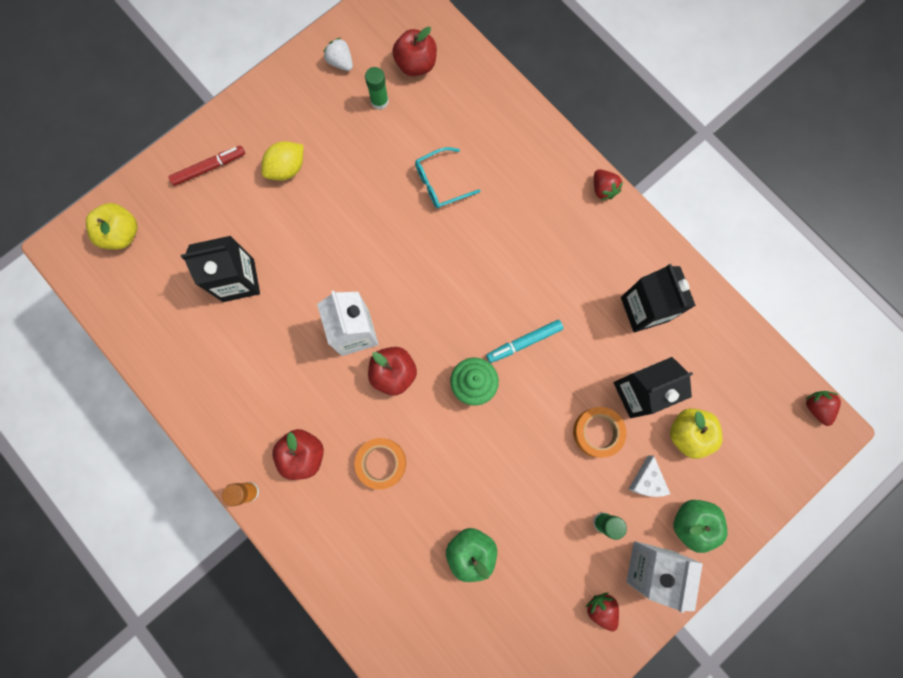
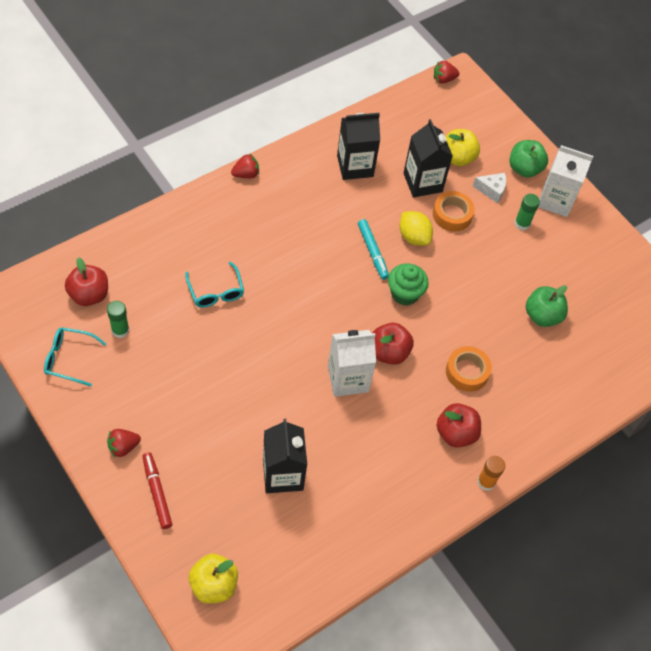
camera: 90 degrees left, 20 degrees down
(287, 168) = (173, 419): yellow lemon -> yellow lemon (413, 237)
(341, 62) = (69, 359): white strawberry -> turquoise glasses
(601, 608) = (586, 236): red strawberry -> red strawberry (123, 447)

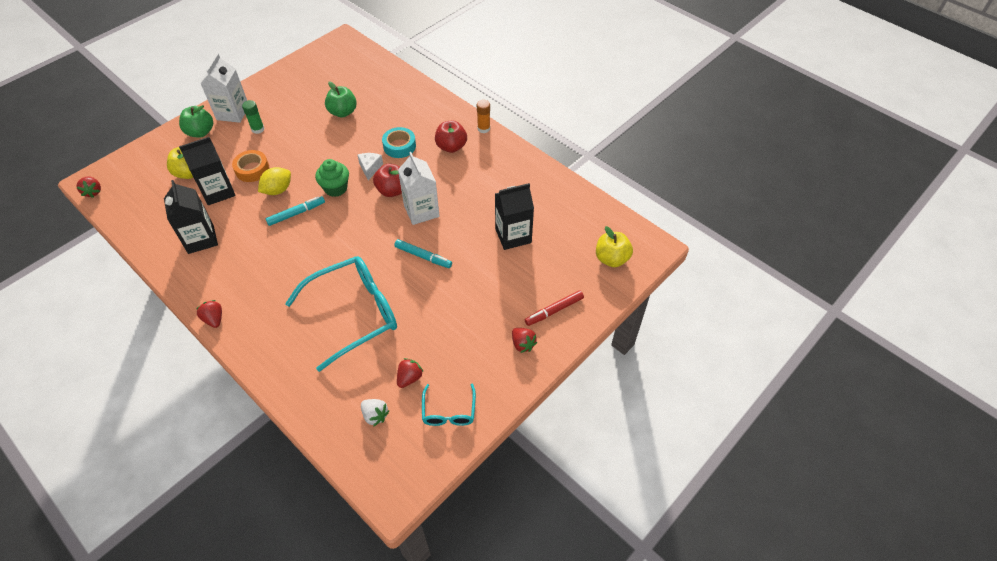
camera: 95 degrees left, 5 degrees down
(89, 295) = (375, 415): red apple -> white strawberry
(120, 330) = (409, 378): green glue stick -> red strawberry
(216, 292) = (354, 313): turquoise glasses -> turquoise glasses, size x2.05
(276, 369) = (423, 256): none -> turquoise marker
(467, 372) = (399, 146): orange tape -> turquoise tape
(491, 190) = (224, 149): white cheese -> white cheese (370, 168)

